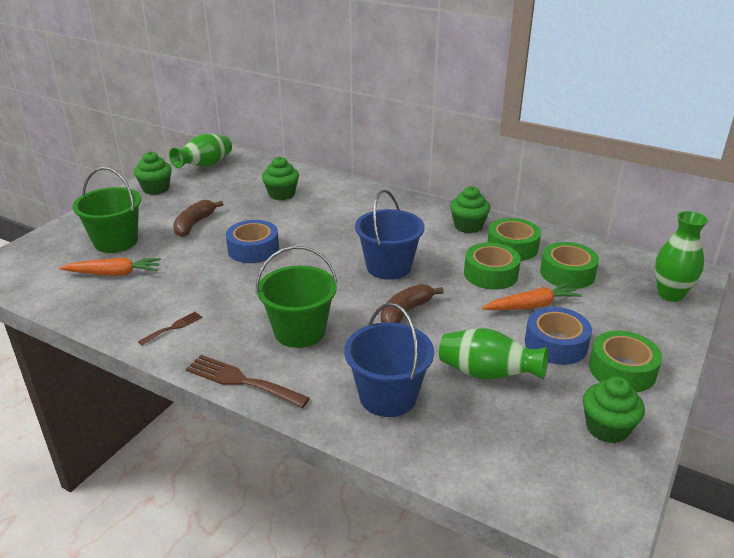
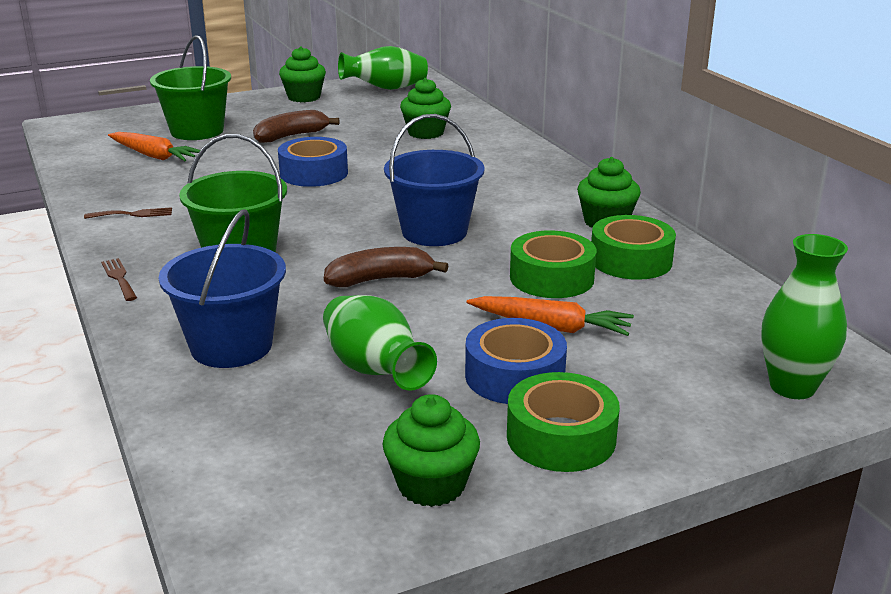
camera: 35 degrees right, 5 degrees down
(241, 381) = (119, 278): brown fork -> brown fork, size x0.55
(567, 273) = (664, 311): green tape -> none

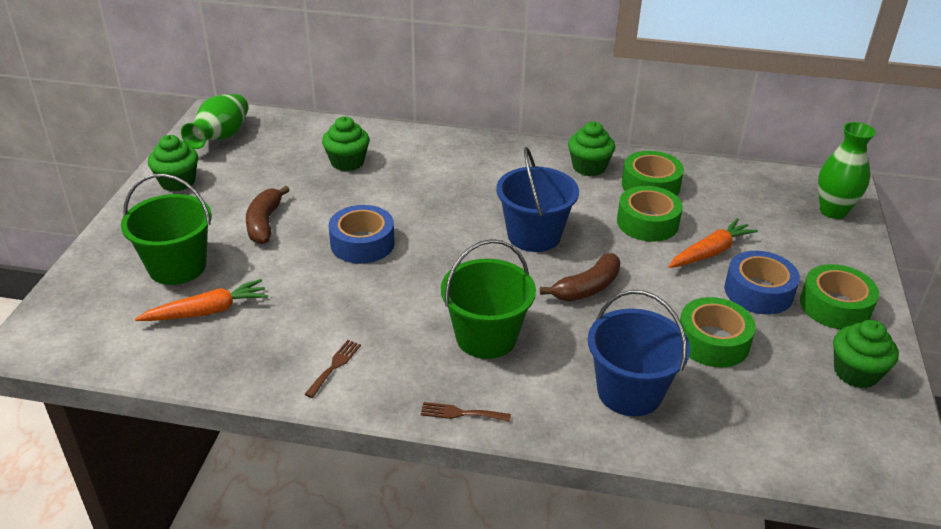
camera: 55 degrees left, 10 degrees up
(375, 371) = (712, 341): green vase -> green tape
(381, 279) = (587, 288): brown banana -> brown banana turned 150 degrees counterclockwise

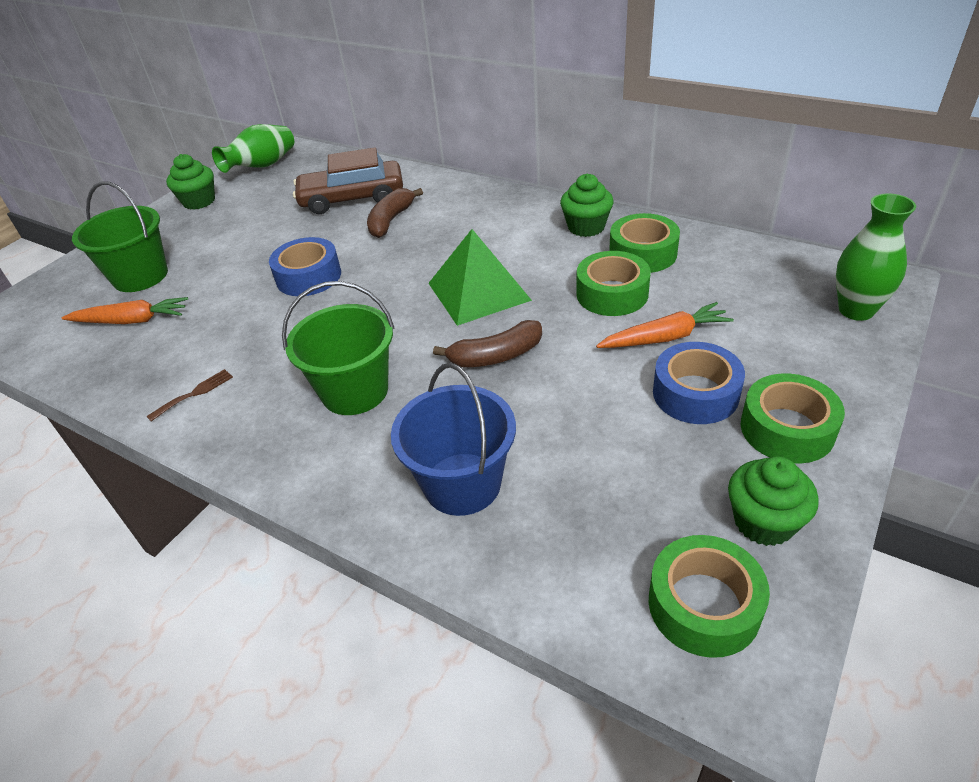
camera: 25 degrees right, 5 degrees up
(264, 223) = (239, 246): brown banana -> brown banana (391, 220)
(347, 162) = (352, 198): green cupcake -> brown car
(461, 413) = (271, 468): brown fork -> none
(534, 235) = (478, 291): blue bucket -> green pyramid
(712, 341) = (599, 444): green tape -> green tape (704, 605)

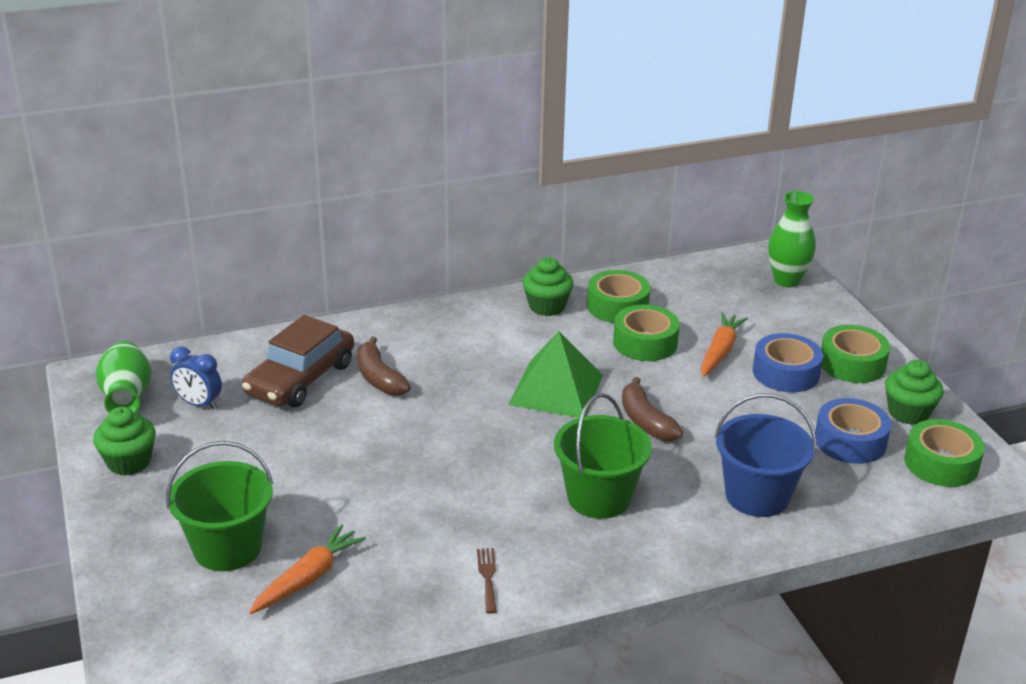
camera: 55 degrees left, 10 degrees down
(282, 187) = (199, 404): none -> blue clock
(308, 276) = (399, 455): blue tape -> blue tape (850, 441)
(495, 356) = (645, 421): brown banana -> brown banana turned 135 degrees clockwise

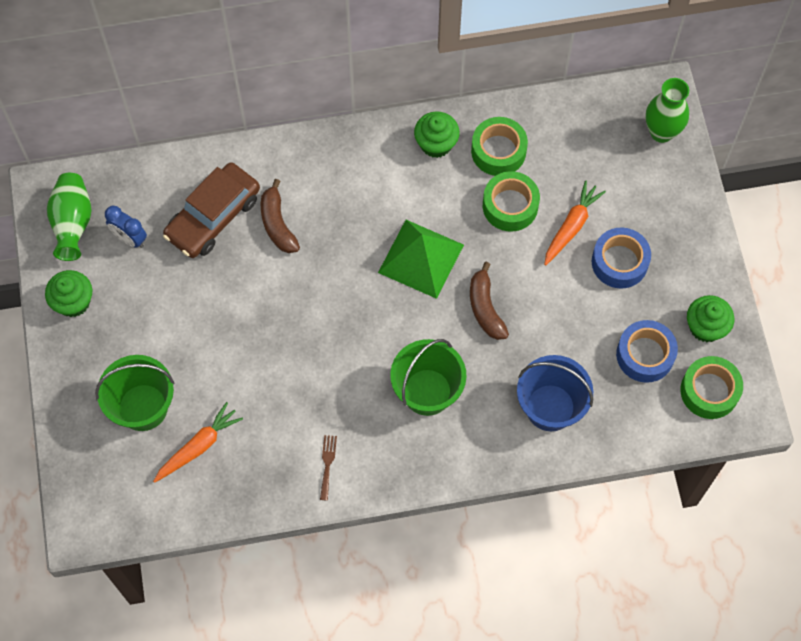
camera: 10 degrees right, 35 degrees up
(852, 364) = (680, 258): green tape -> none

